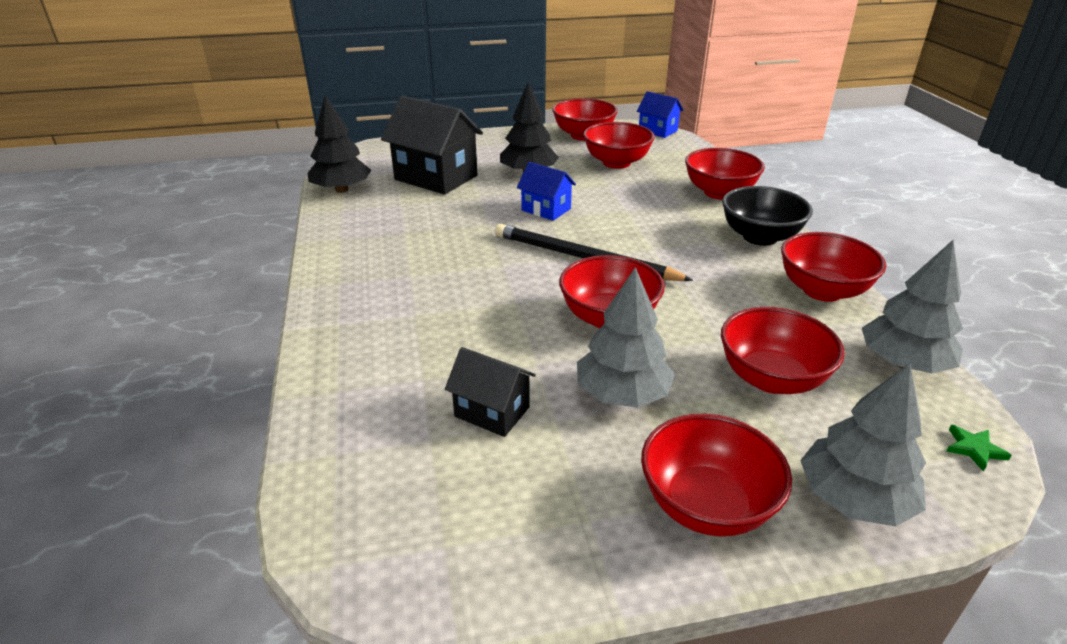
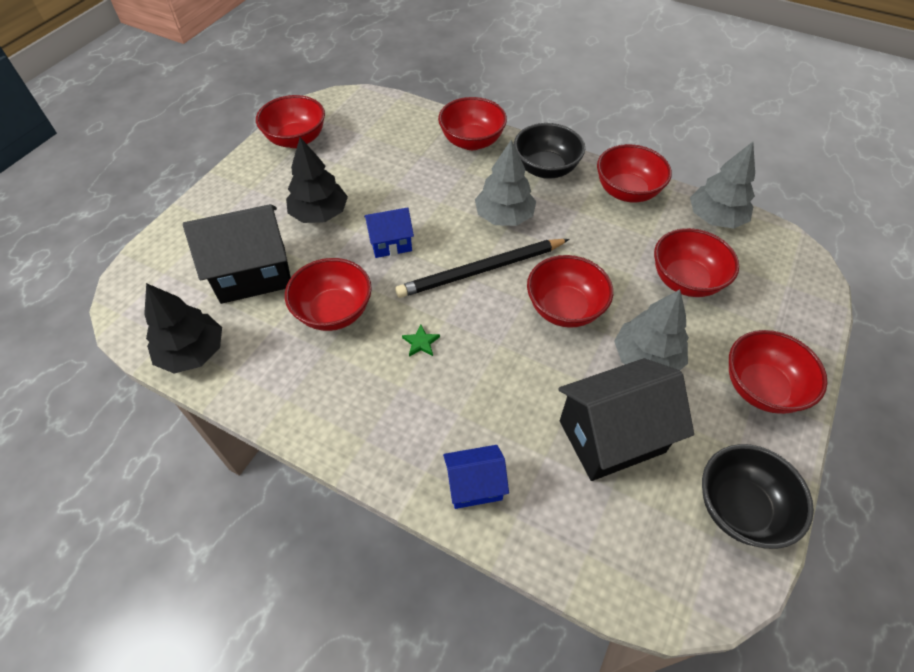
camera: 50 degrees left, 20 degrees up
(492, 412) = (611, 436): black house -> black house, size x1.82
(505, 555) = (739, 508): none -> black bowl
(616, 163) = (366, 156): red bowl -> red bowl (334, 312)
(657, 131) = (343, 97): blue house -> blue house (474, 485)
(853, 499) = (795, 325): grey tree -> grey tree (504, 216)
(974, 449) = (793, 251): green star -> green star (421, 342)

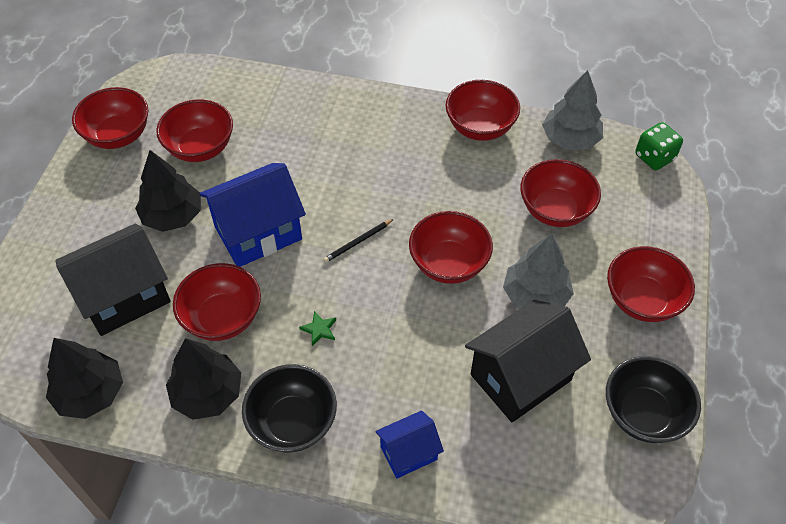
camera: 15 degrees left, 0 degrees up
(297, 378) = (207, 393): none -> black tree
(391, 243) = (258, 233): blue house -> blue house, size x1.82
(472, 141) = (309, 101): red bowl -> red bowl (200, 148)
(481, 270) = (358, 242): black pencil -> black pencil, size x0.45
(504, 216) = (365, 179): grey tree -> none
(545, 169) = (393, 118): black bowl -> black bowl (293, 422)
(800, 251) = (654, 157): none -> green dice

